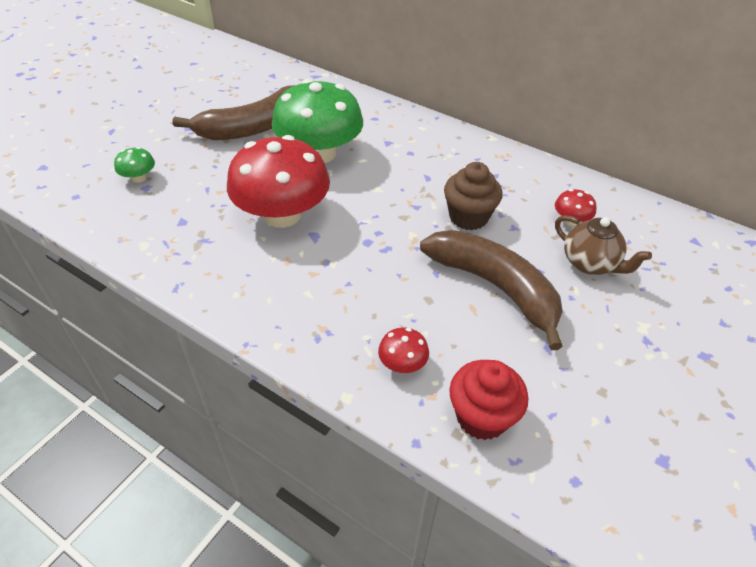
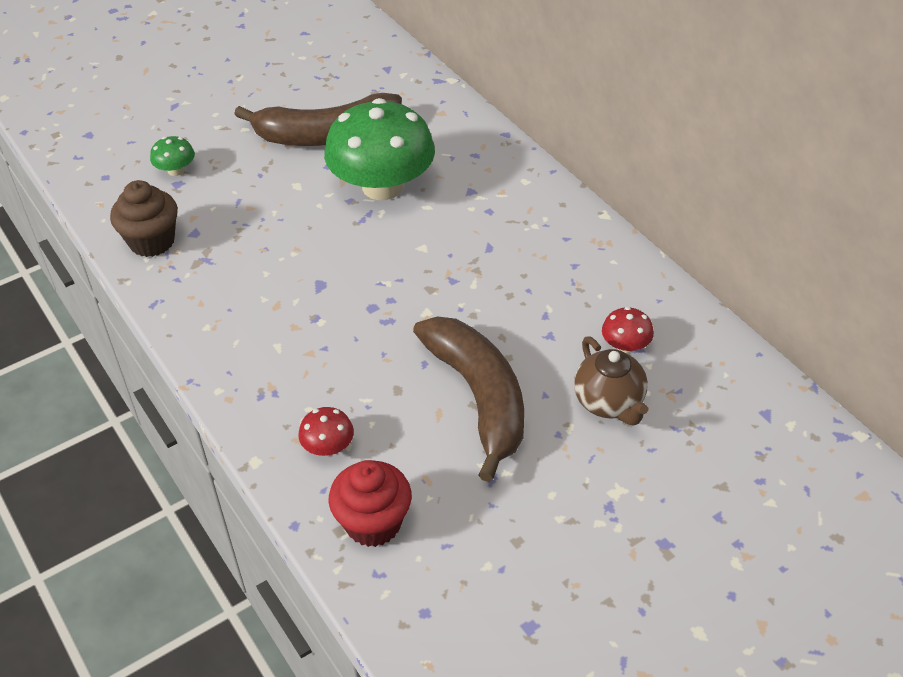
camera: 25 degrees right, 0 degrees up
(282, 215) = (300, 252): red mushroom -> none
(468, 217) = (504, 309): brown cupcake -> brown cupcake (152, 241)

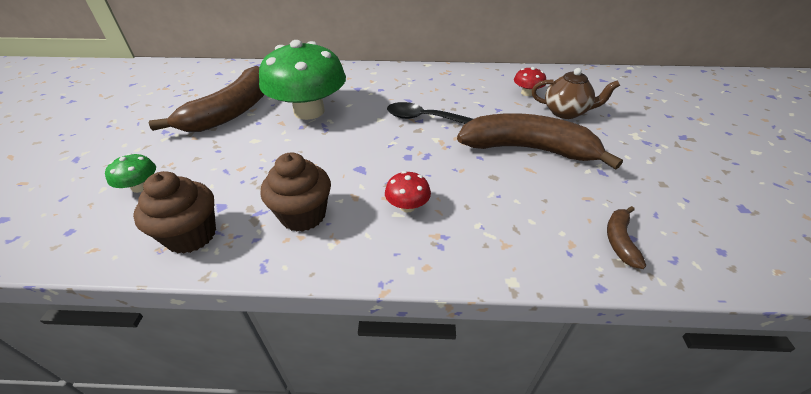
camera: 55 degrees left, 5 degrees down
(225, 288) = (303, 215): none -> brown cupcake
(328, 447) = (525, 231): red mushroom -> red mushroom (407, 206)
(373, 523) = (619, 240): red cupcake -> brown banana
(458, 280) = (422, 118): none -> black spoon

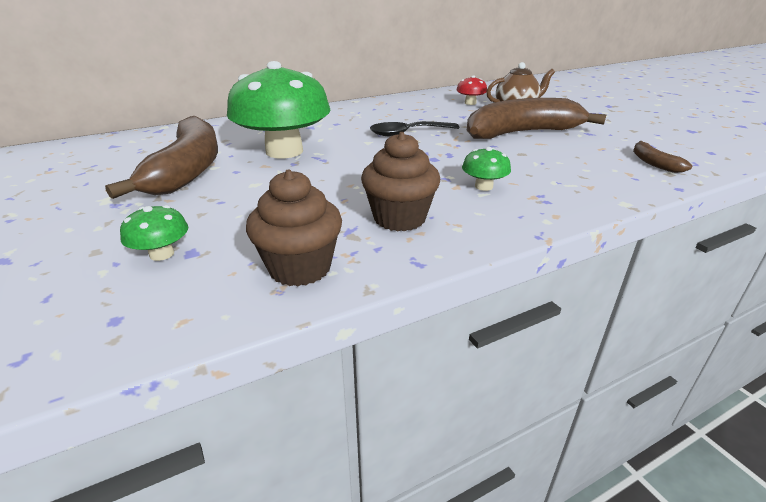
camera: 30 degrees left, 10 degrees down
(407, 206) = (483, 186): red mushroom -> green mushroom

